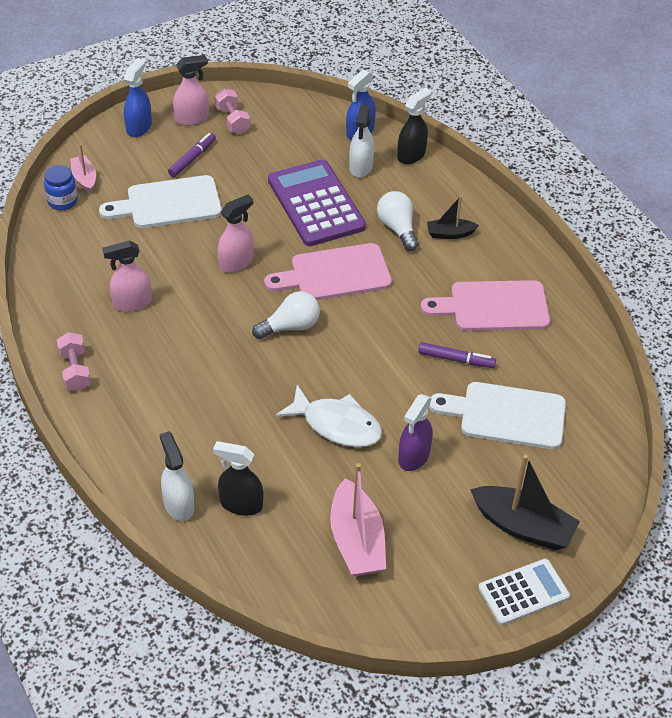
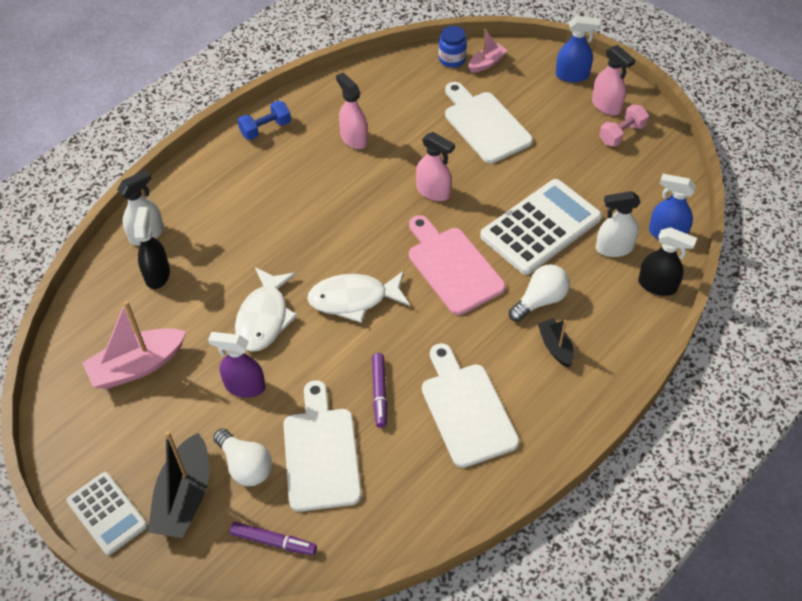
camera: 75 degrees right, 5 degrees up
(75, 371) = (265, 129): pink dumbbell -> blue dumbbell
(192, 159) = (552, 122): purple marker -> purple marker (273, 542)
(290, 326) = (370, 252): white light bulb -> white light bulb (245, 466)
(315, 204) = (540, 227): purple calculator -> white calculator
(342, 352) = (354, 299): none -> white fish
(493, 307) = (466, 410): pink cutting board -> white cutting board

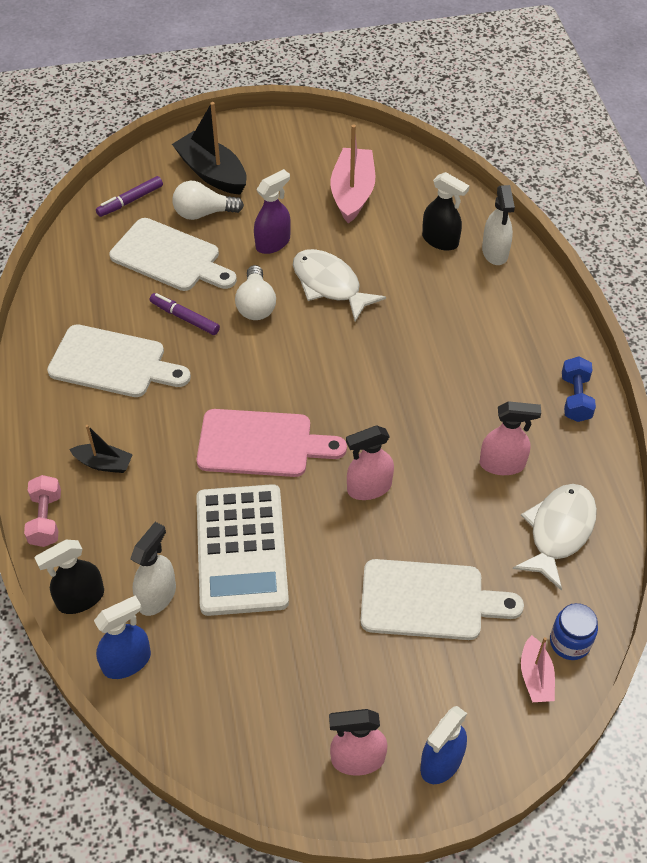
camera: 125 degrees right, 0 degrees up
(107, 513) = (240, 133): white calculator -> none
(354, 299) = (293, 352): white fish -> white fish (558, 532)
(540, 300) = (160, 486): white light bulb -> white light bulb (256, 305)
(622, 134) = (299, 737): pink dumbbell -> pink dumbbell (46, 519)

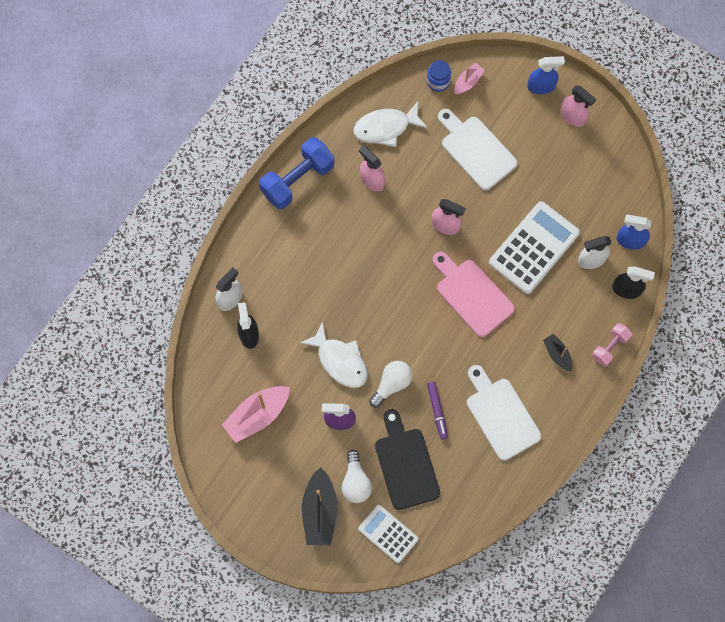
camera: 135 degrees left, 20 degrees up
(130, 201) = (388, 534): purple marker -> white calculator
(170, 257) = (405, 464): white cutting board -> black cutting board
(203, 213) = (355, 482): white light bulb -> white light bulb turned 45 degrees clockwise
(329, 285) = (340, 360): white fish -> white fish turned 45 degrees counterclockwise
(575, 398) = (297, 179): blue dumbbell -> blue dumbbell, size x1.81

